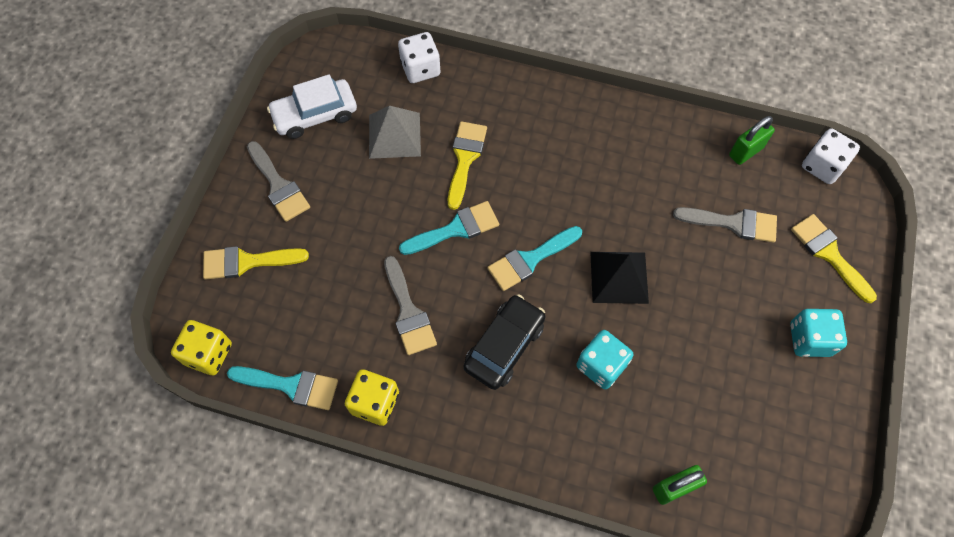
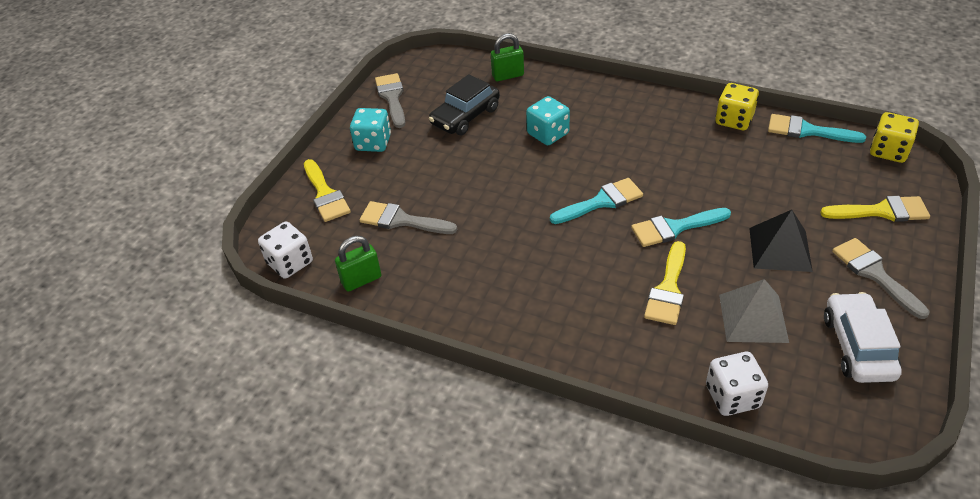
camera: 170 degrees left, 20 degrees down
(315, 115) = (857, 346): white car -> white car turned 75 degrees counterclockwise
(408, 312) = (714, 171): grey brush -> grey brush (392, 97)
(504, 346) = (627, 147): black car -> black car (465, 116)
(619, 277) = (521, 186): black pyramid -> black pyramid (780, 249)

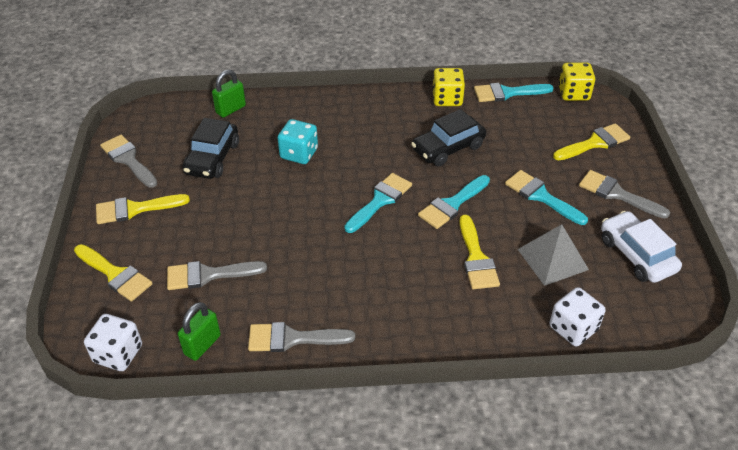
camera: 30 degrees left, 0 degrees up
(373, 143) = (135, 209): turquoise dice -> yellow brush
(442, 303) = (292, 338): none -> grey brush
(704, 170) = (448, 148): none -> black car
(780, 249) = (541, 196): black pyramid -> turquoise brush

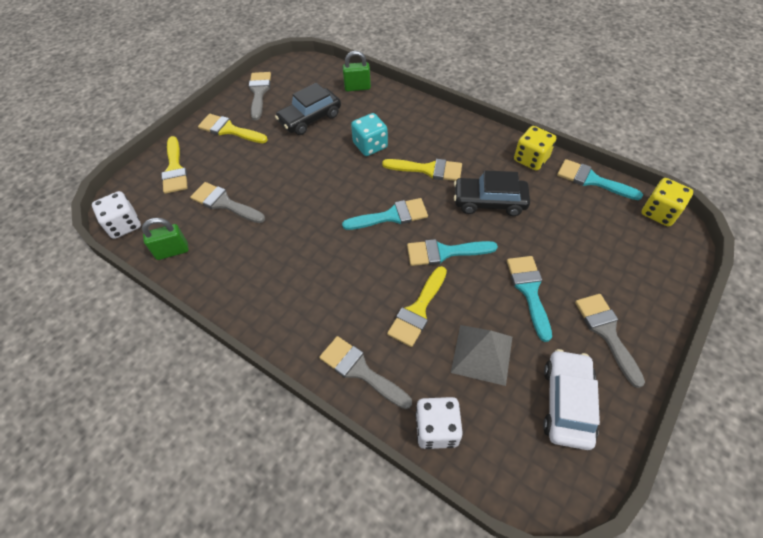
camera: 40 degrees right, 10 degrees up
(292, 338) = (227, 285): grey brush -> grey brush (360, 370)
(595, 143) = (633, 271): yellow brush -> yellow brush (428, 169)

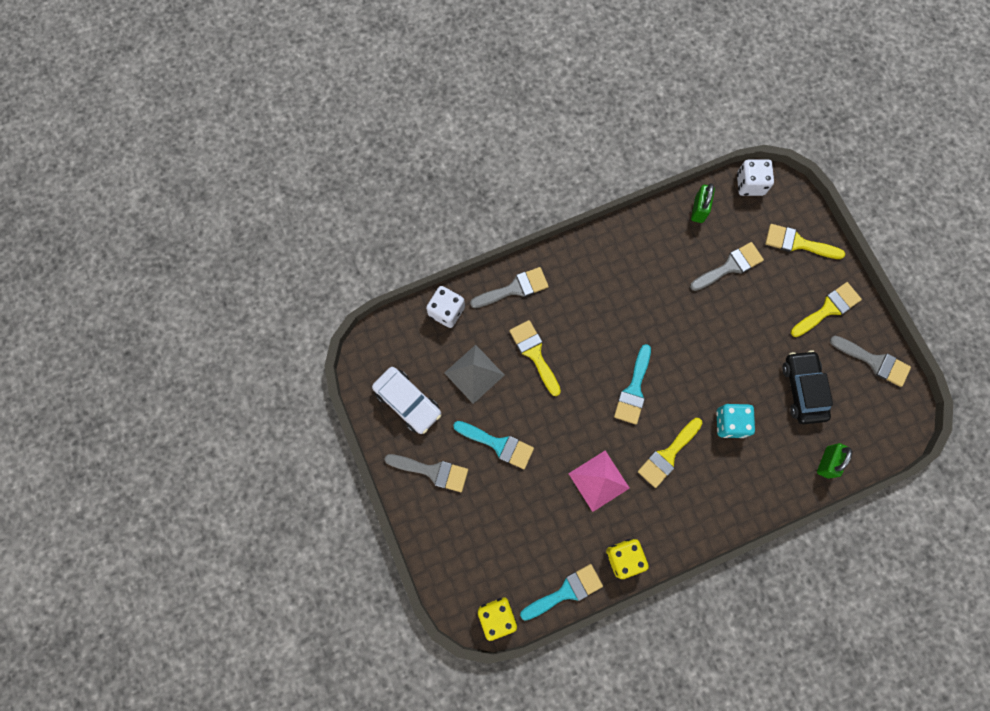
camera: 120 degrees right, 20 degrees up
(444, 252) = (571, 407): turquoise brush -> none
(489, 202) = (599, 480): black car -> pink pyramid

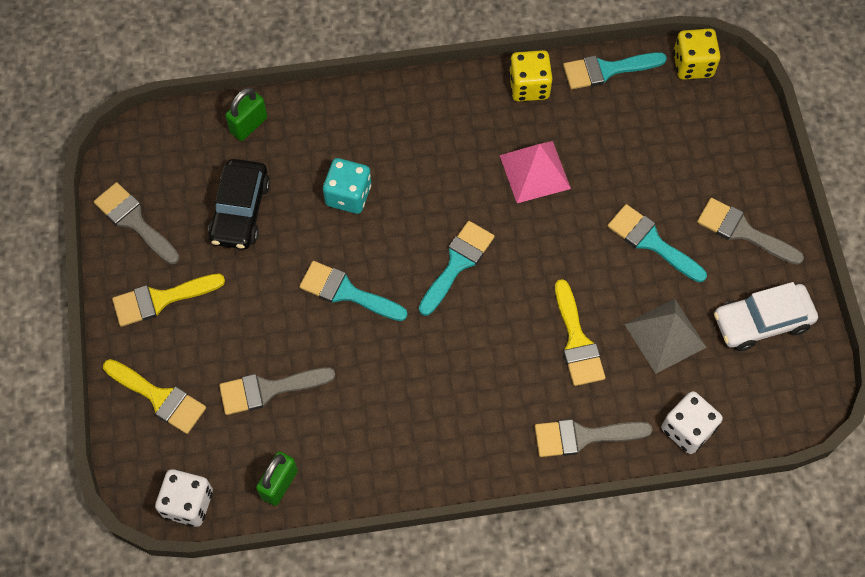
camera: 165 degrees left, 10 degrees down
(408, 402) = (761, 321): white car -> white car turned 75 degrees counterclockwise
(668, 455) = (440, 179): yellow brush -> none
(704, 347) = (346, 292): none -> turquoise brush

